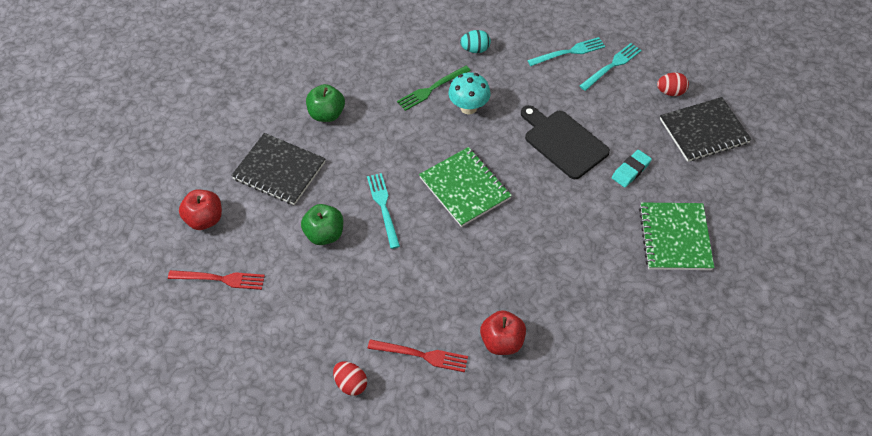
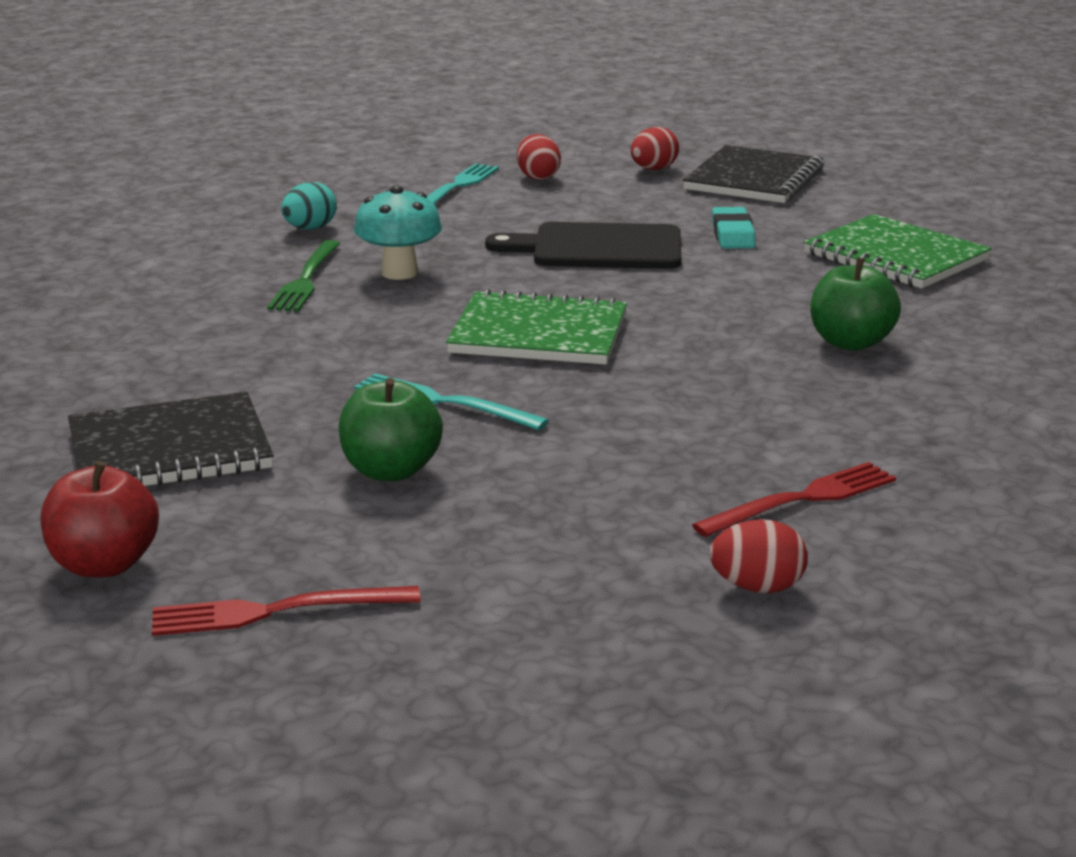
camera: 45 degrees left, 30 degrees down
(220, 279) = (274, 611): red fork -> red fork turned 150 degrees counterclockwise
(326, 114) = (157, 365): green apple -> green apple (850, 343)
(502, 342) = (883, 429): red apple -> none
(612, 66) = (538, 177): turquoise fork -> red egg

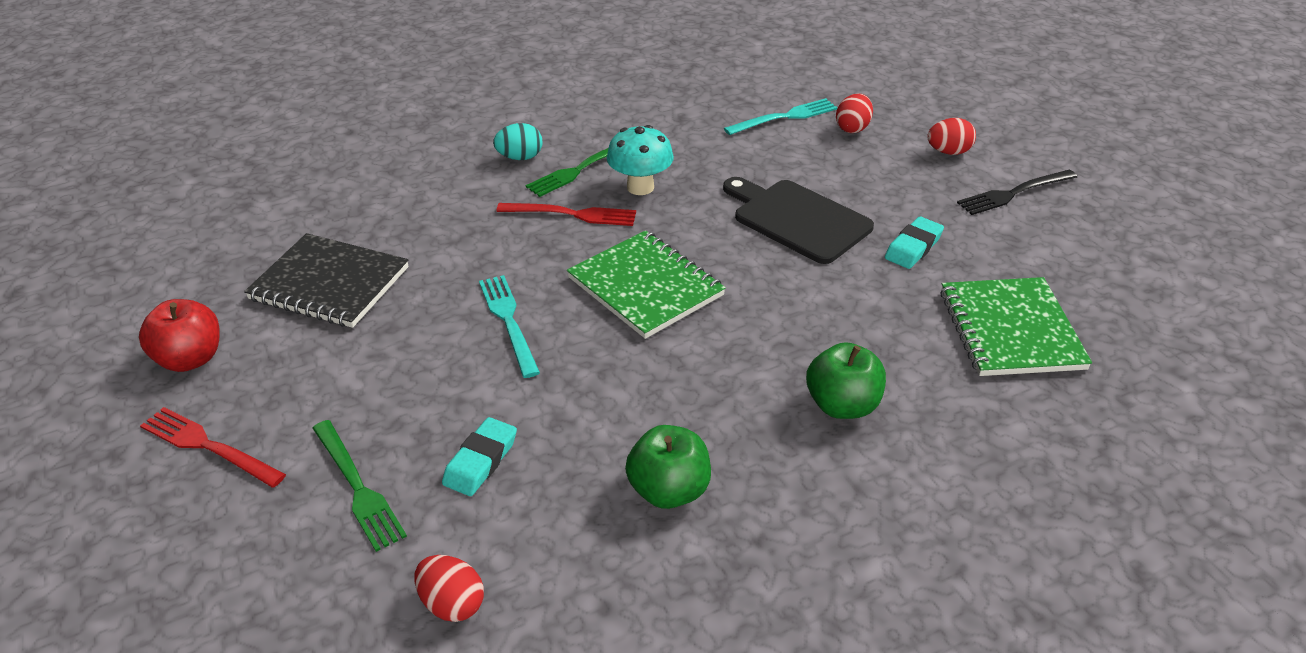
camera: 40 degrees right, 15 degrees up
(310, 229) = (643, 122): turquoise egg -> turquoise egg (520, 157)
(391, 471) = (405, 366): green apple -> green apple (669, 490)
(513, 564) = (358, 487): none -> green fork
(603, 497) = (481, 461): none -> turquoise eraser
(754, 179) = (1013, 193): black notebook -> black fork
(802, 499) = (590, 542): red fork -> red fork (572, 214)

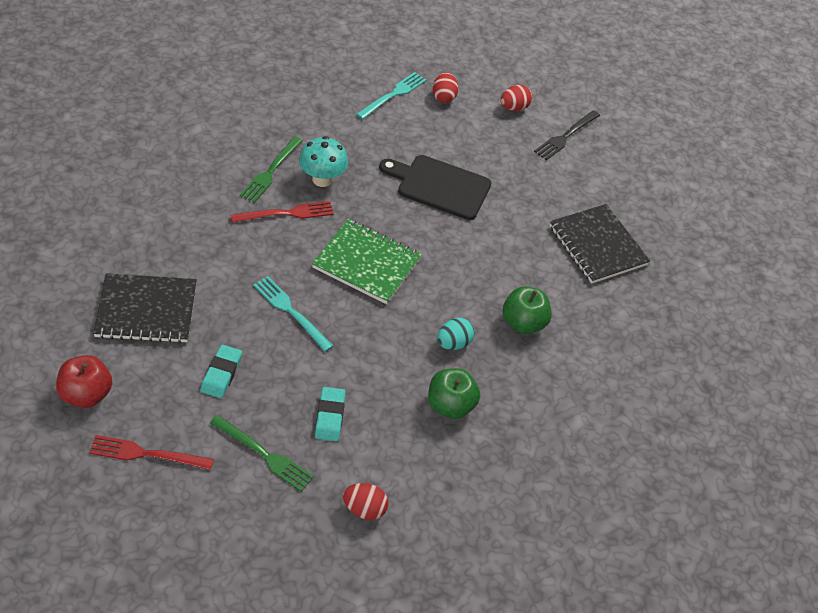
camera: 30 degrees left, 10 degrees up
(520, 157) = (220, 169): turquoise egg -> turquoise egg (453, 343)
(913, 247) = (520, 194): turquoise eraser -> turquoise eraser (221, 374)
(1010, 330) = (597, 246): green notebook -> black notebook

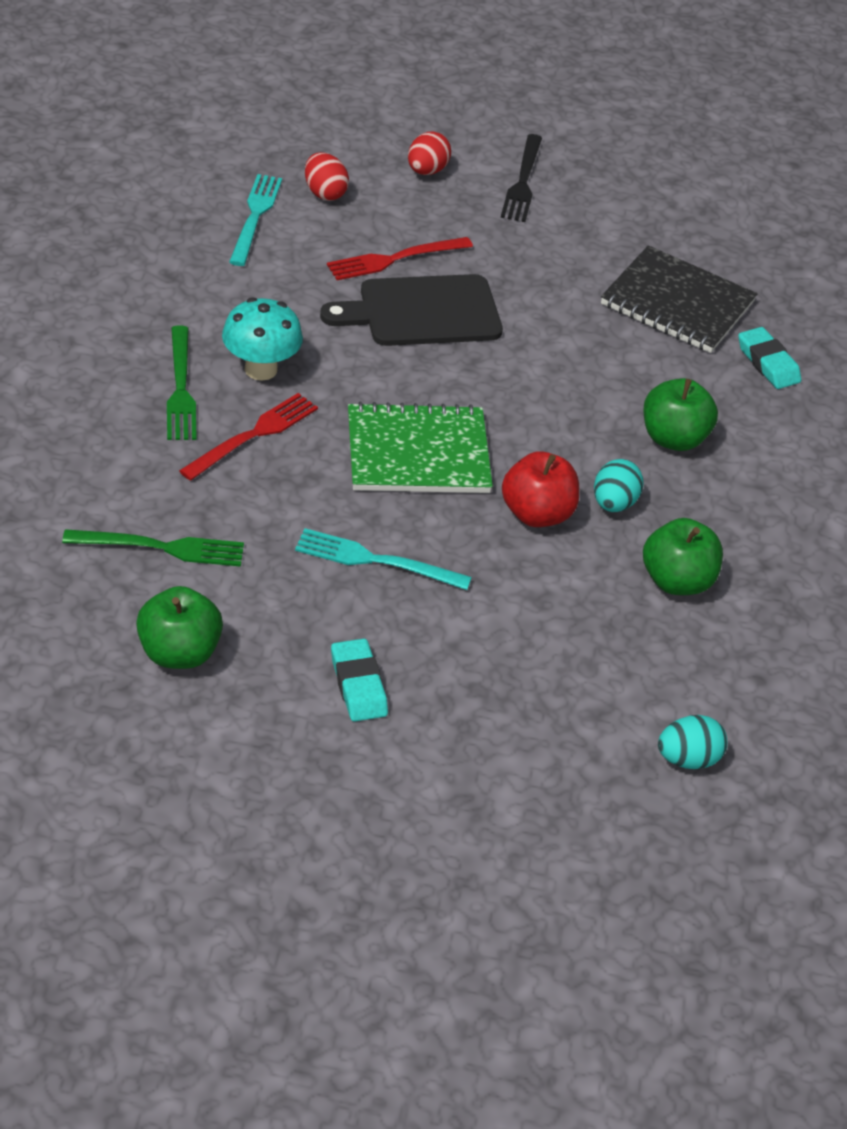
camera: 30 degrees left, 5 degrees down
(86, 394) = (199, 804): red apple -> red apple (537, 514)
(146, 310) = (179, 652): black notebook -> green apple
(146, 454) = (354, 837): red fork -> red fork (394, 259)
(264, 455) = (507, 758): green fork -> green fork (161, 547)
(330, 416) = (545, 668): turquoise eraser -> turquoise eraser (768, 363)
(364, 509) = (687, 759): red egg -> turquoise egg

